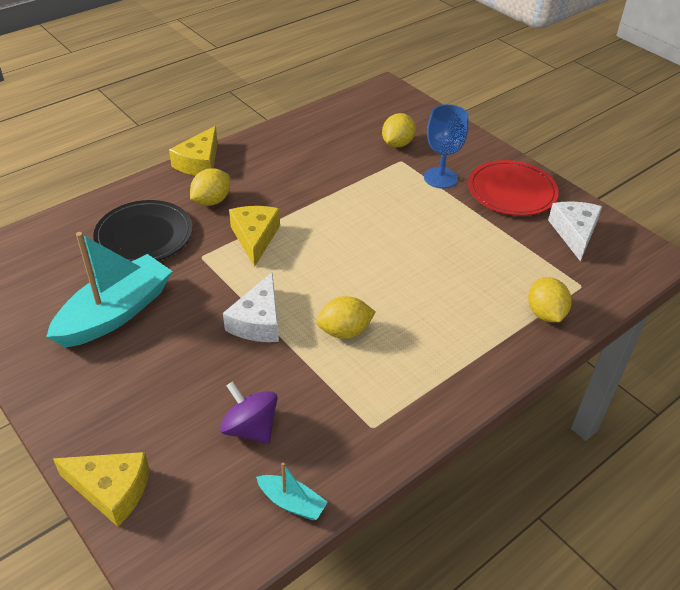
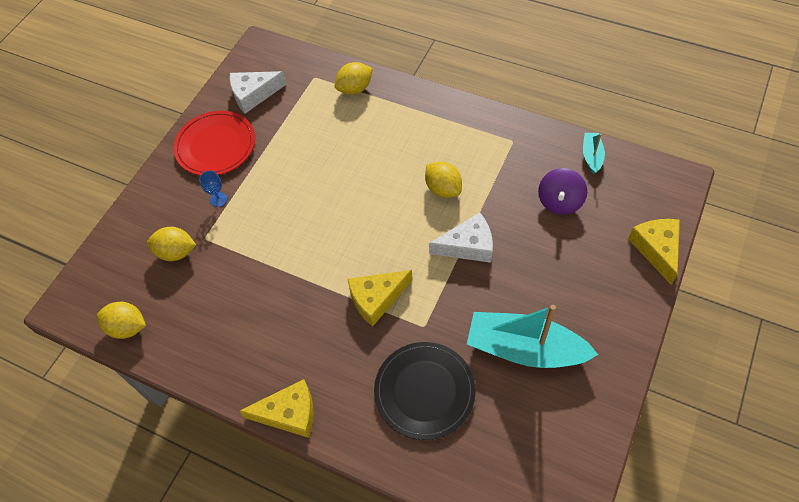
camera: 110 degrees left, 15 degrees up
(211, 201) = (345, 364): yellow lemon -> yellow lemon (127, 327)
(440, 178) = (218, 199): blue goblet -> blue goblet, size x0.52

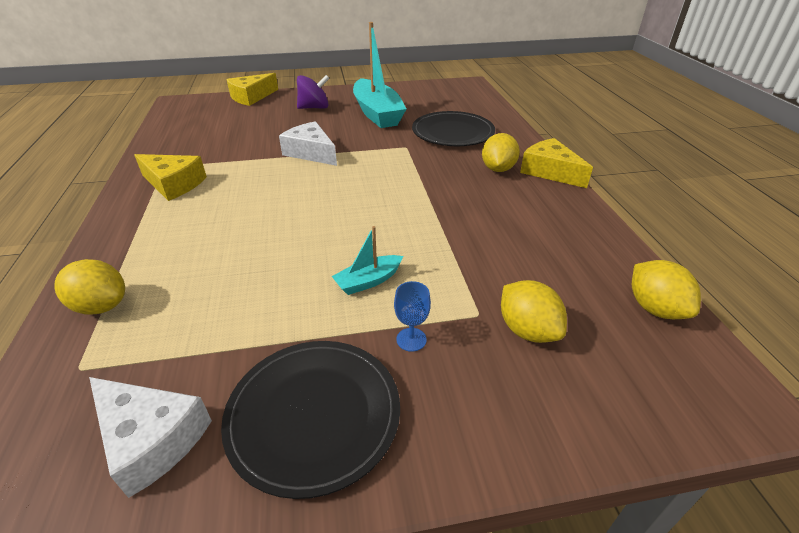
camera: 130 degrees left, 20 degrees down
(215, 145) = (314, 415): red plate -> black plate
(376, 299) = (408, 172): yellow cheese -> yellow cheese (174, 184)
(443, 189) = (254, 181): yellow lemon -> yellow lemon (498, 169)
(559, 202) = (230, 132): purple spinning top -> purple spinning top (314, 108)
(591, 156) = (167, 132): turquoise boat -> turquoise boat (368, 281)

